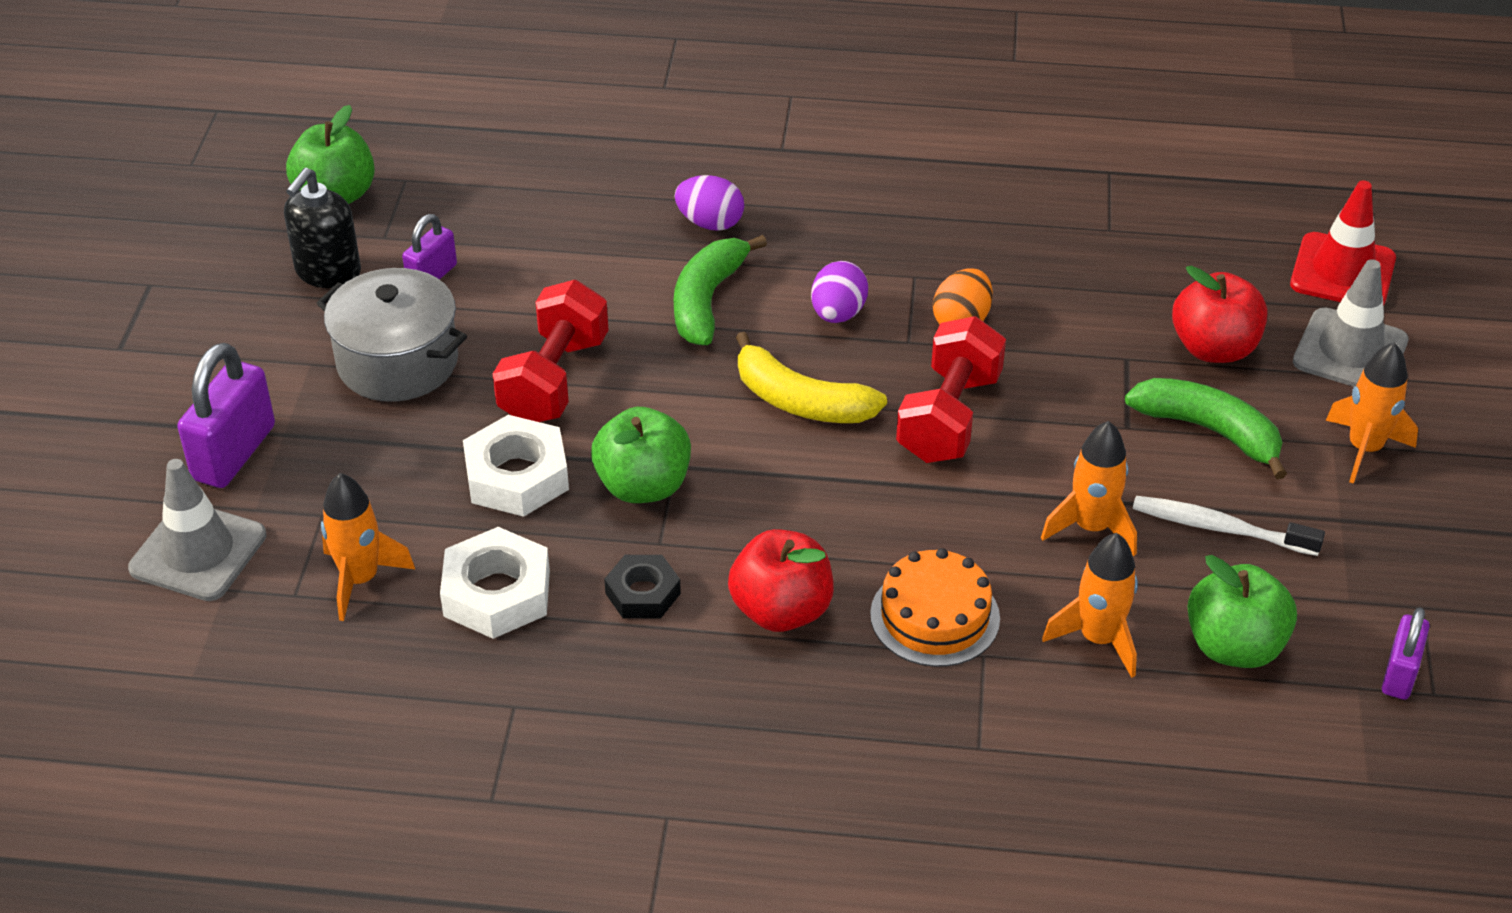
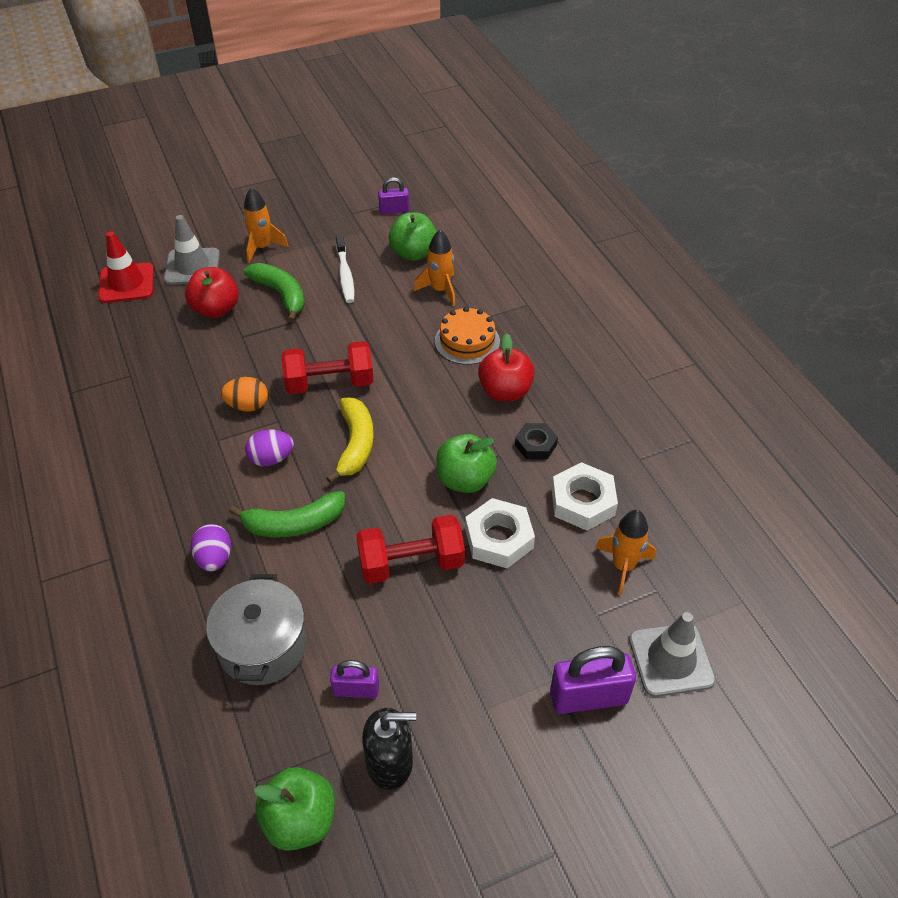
camera: 120 degrees left, 5 degrees up
(398, 362) = (450, 656): grey pot -> grey pot (263, 646)
(1091, 527) = (373, 312): orange rocket -> none
(1209, 431) = (281, 295): green banana -> green banana turned 135 degrees clockwise

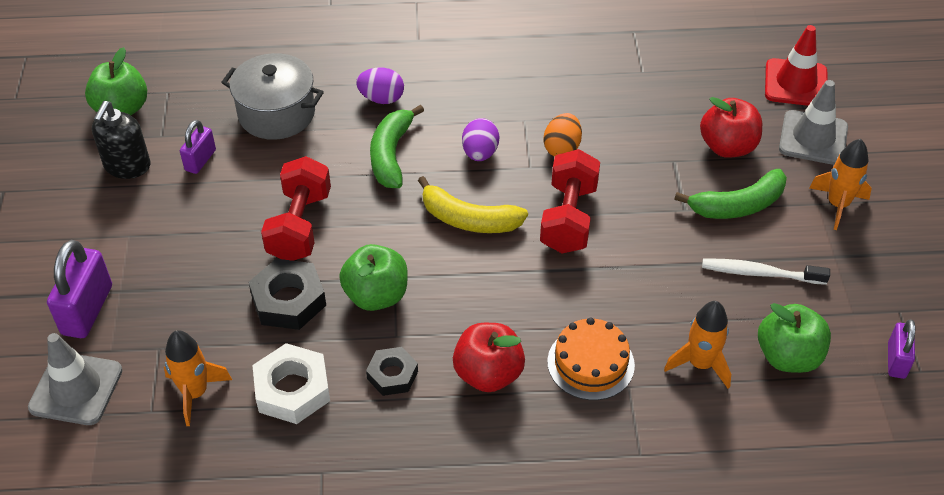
camera: 110 degrees right, 0 degrees up
(499, 538) = (288, 300): white nut -> black nut

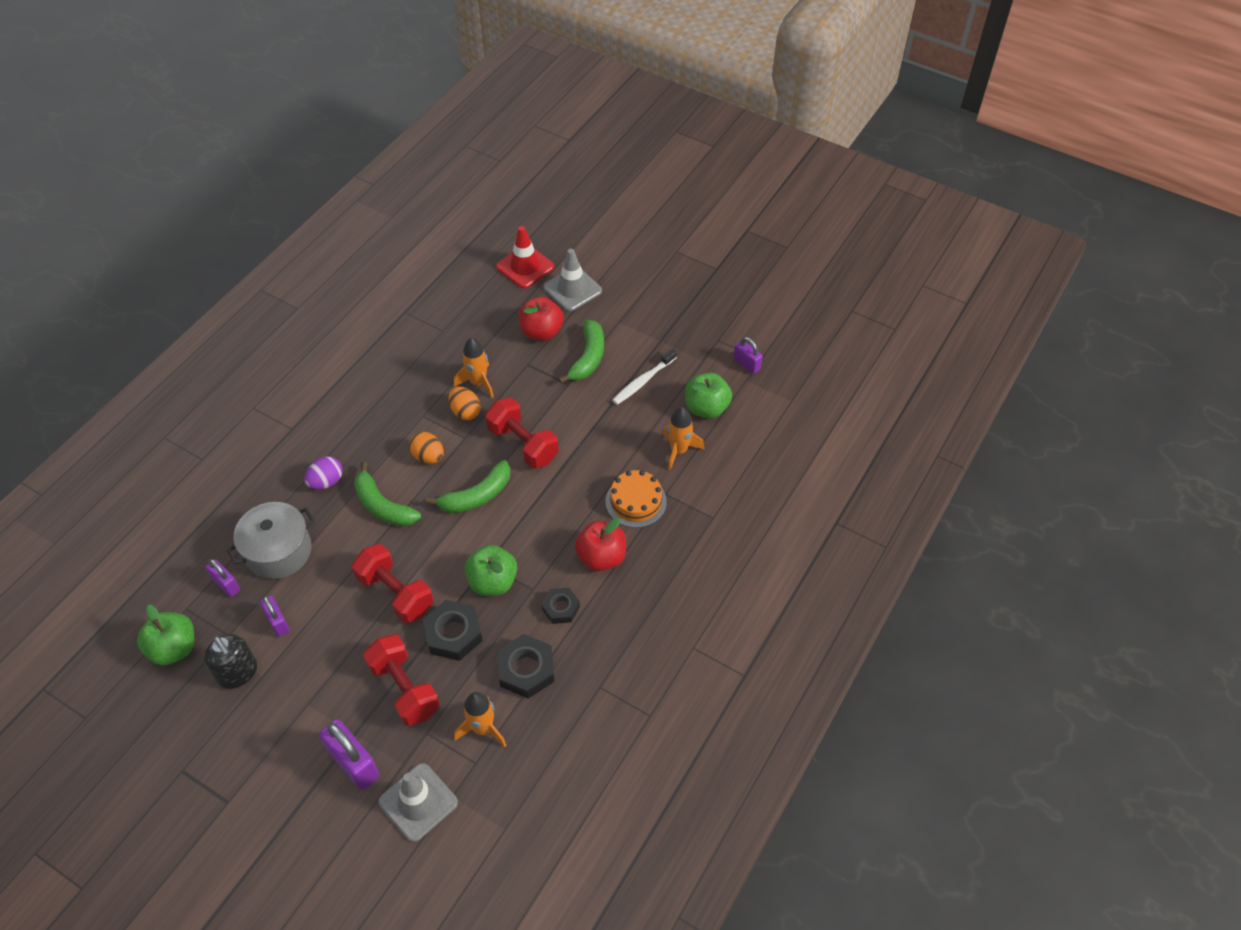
camera: 55 degrees left, 5 degrees up
(196, 299) = (404, 689): none -> red dumbbell
(213, 101) = (226, 584): none -> purple padlock
(292, 389) = (526, 670): white nut -> black nut
(469, 219) = (477, 496): yellow banana -> green banana
(480, 153) = (428, 456): purple egg -> orange egg
(837, 205) = (628, 314): orange rocket -> orange rocket (478, 382)

